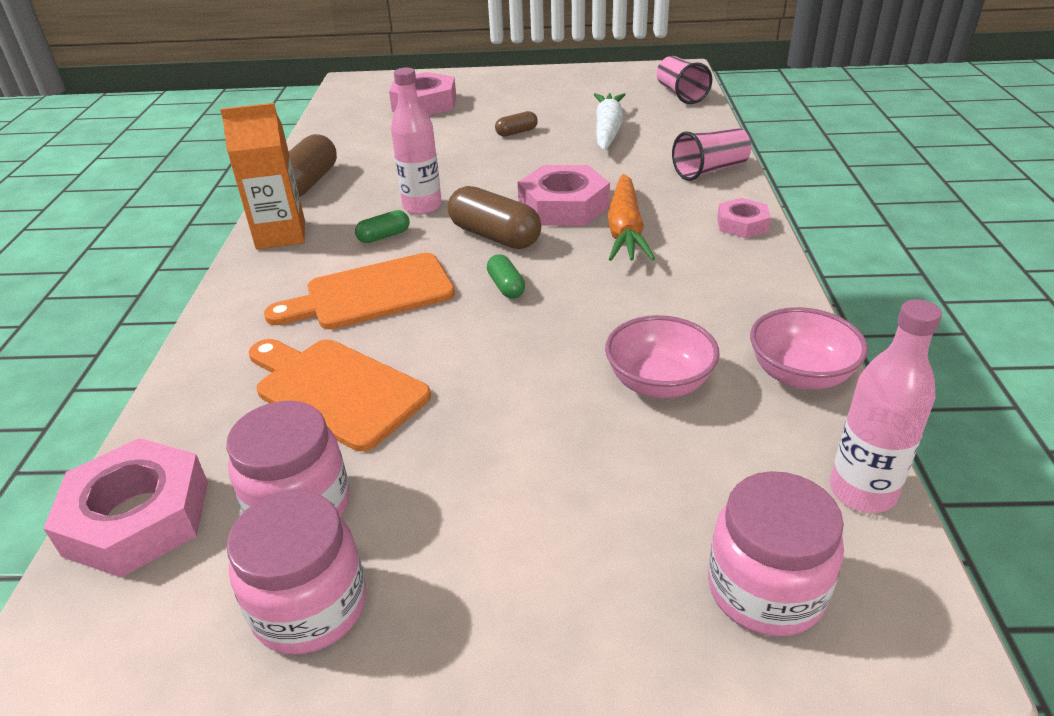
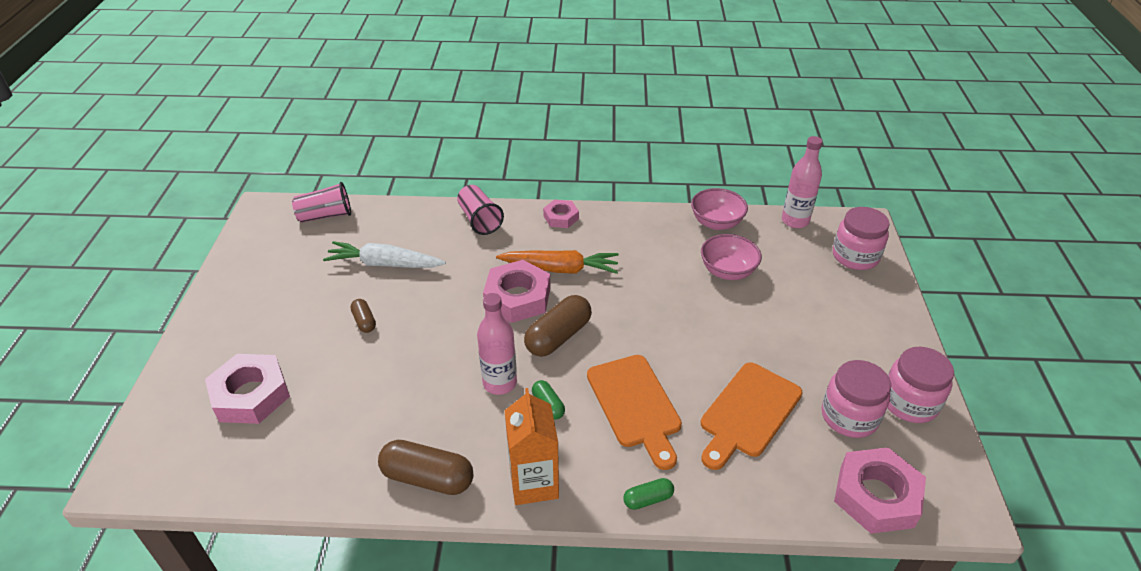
camera: 90 degrees left, 5 degrees up
(506, 286) = (629, 331): green capsule -> green capsule (648, 499)

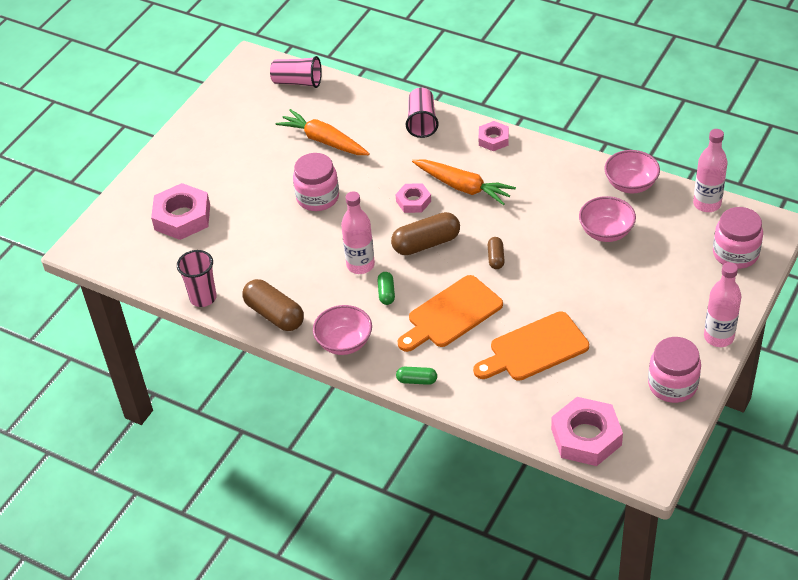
camera: 30 degrees right, 5 degrees up
(322, 488) = (203, 298): none -> pink cup
(364, 321) = (285, 185): brown capsule -> brown capsule (496, 258)
(384, 264) = (324, 141): white carrot -> orange carrot
(517, 297) = (413, 201): pink nut -> pink nut, size x0.57
(534, 483) = (344, 342): orange carton -> pink bowl
(635, 405) = (451, 314): orange cutting board -> orange cutting board turned 45 degrees clockwise
(849, 416) = (613, 378): pink jar -> pink jar (318, 197)
(908, 338) = (718, 337): none -> pink bottle

